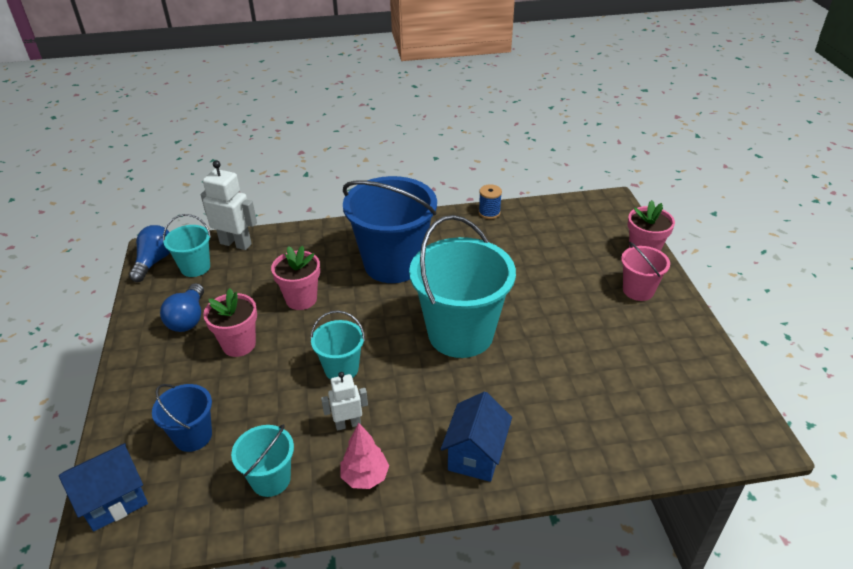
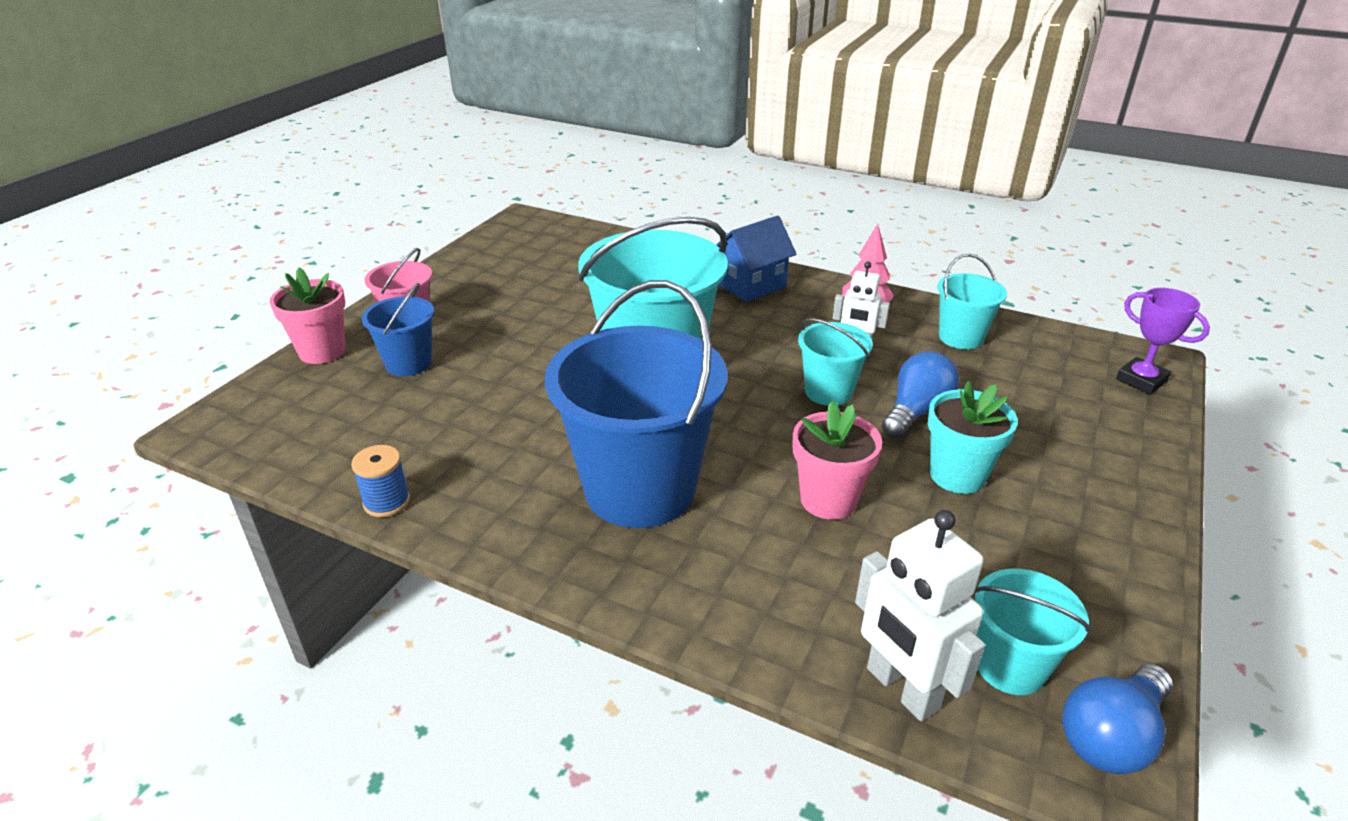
camera: 145 degrees left, 5 degrees down
(114, 500) = (1141, 380): blue house -> purple trophy
(188, 318) = (1037, 553): blue light bulb -> blue light bulb (916, 411)
(193, 436) = (1044, 399): blue bucket -> blue bucket (408, 363)
(239, 344) = (957, 475): pink flower pot -> turquoise flower pot

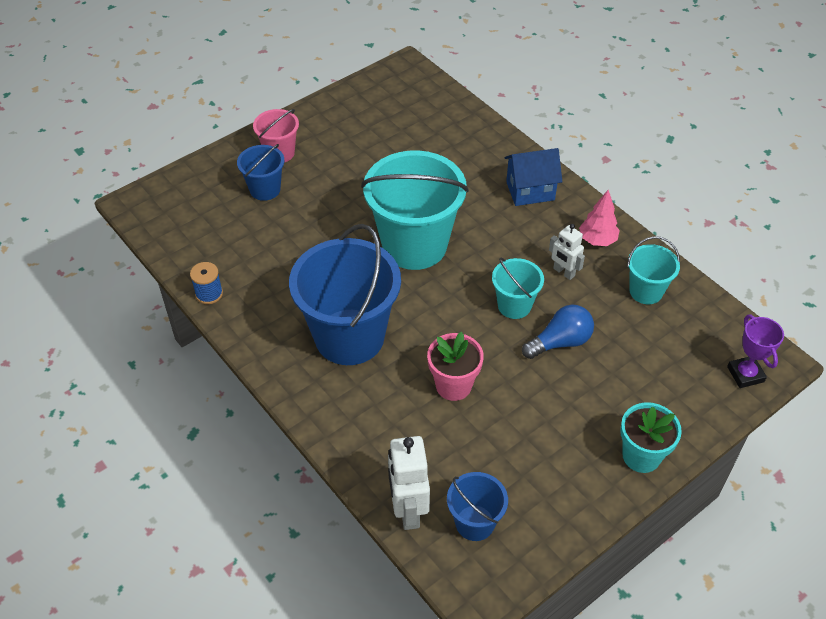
camera: 25 degrees right, 15 degrees up
(322, 351) = (218, 161): pink flower pot -> none
(957, 475) = (546, 399): turquoise flower pot -> turquoise flower pot (641, 456)
(1010, 666) = (474, 523): turquoise bucket -> blue bucket
(1111, 736) = (495, 578): blue light bulb -> none

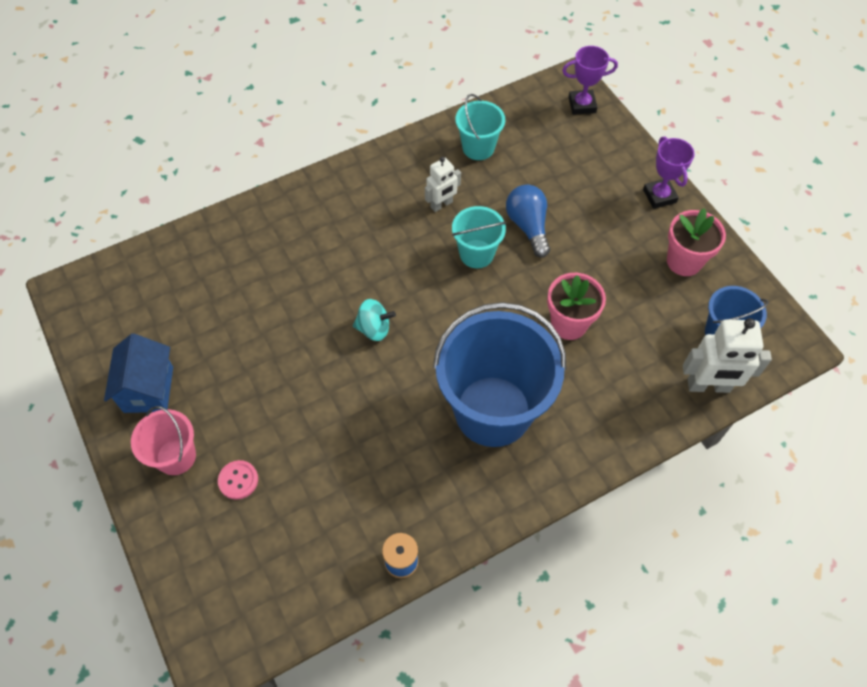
camera: 80 degrees left, 10 degrees up
(265, 189) = (238, 480): blue bucket -> pink button
(414, 245) = (374, 328): turquoise bucket -> turquoise spinning top
(530, 191) = (322, 209): blue house -> blue house (148, 389)
(558, 483) = (684, 261): none -> pink flower pot
(597, 240) = (406, 169): pink tree -> none
(641, 456) = (659, 196): turquoise flower pot -> purple trophy

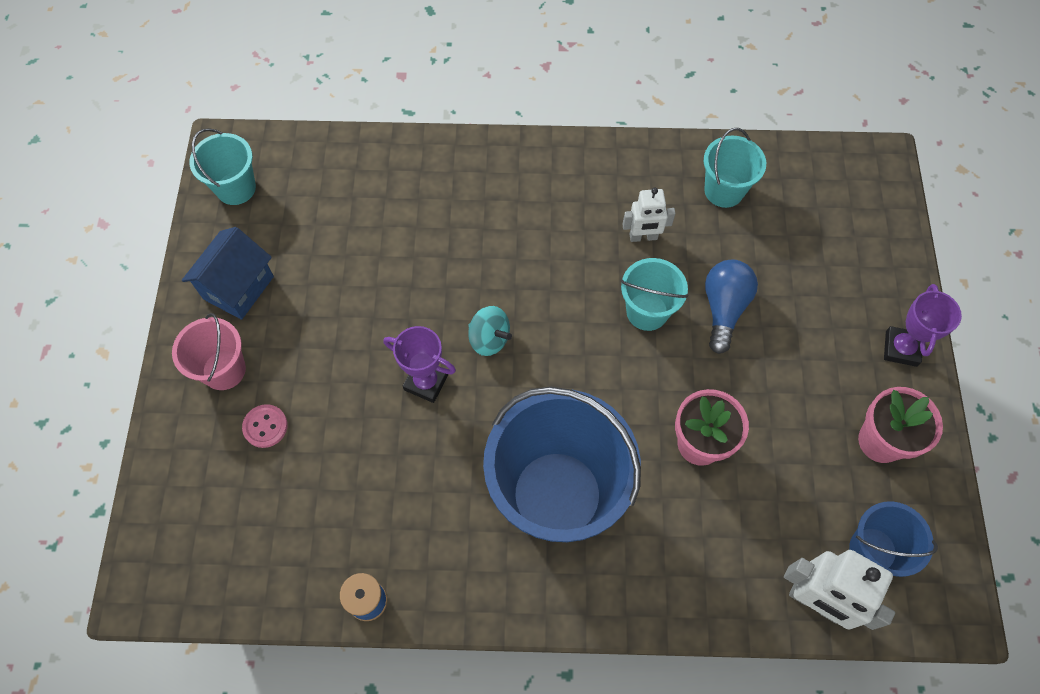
camera: 30 degrees right, 5 degrees up
(97, 316) = (236, 188): none -> turquoise bucket
(582, 105) = (876, 195): purple trophy -> purple trophy (426, 382)

